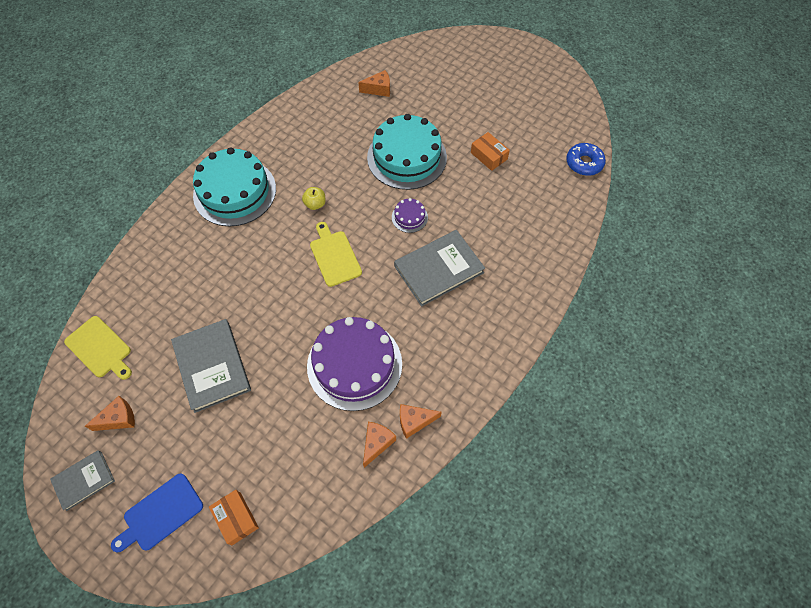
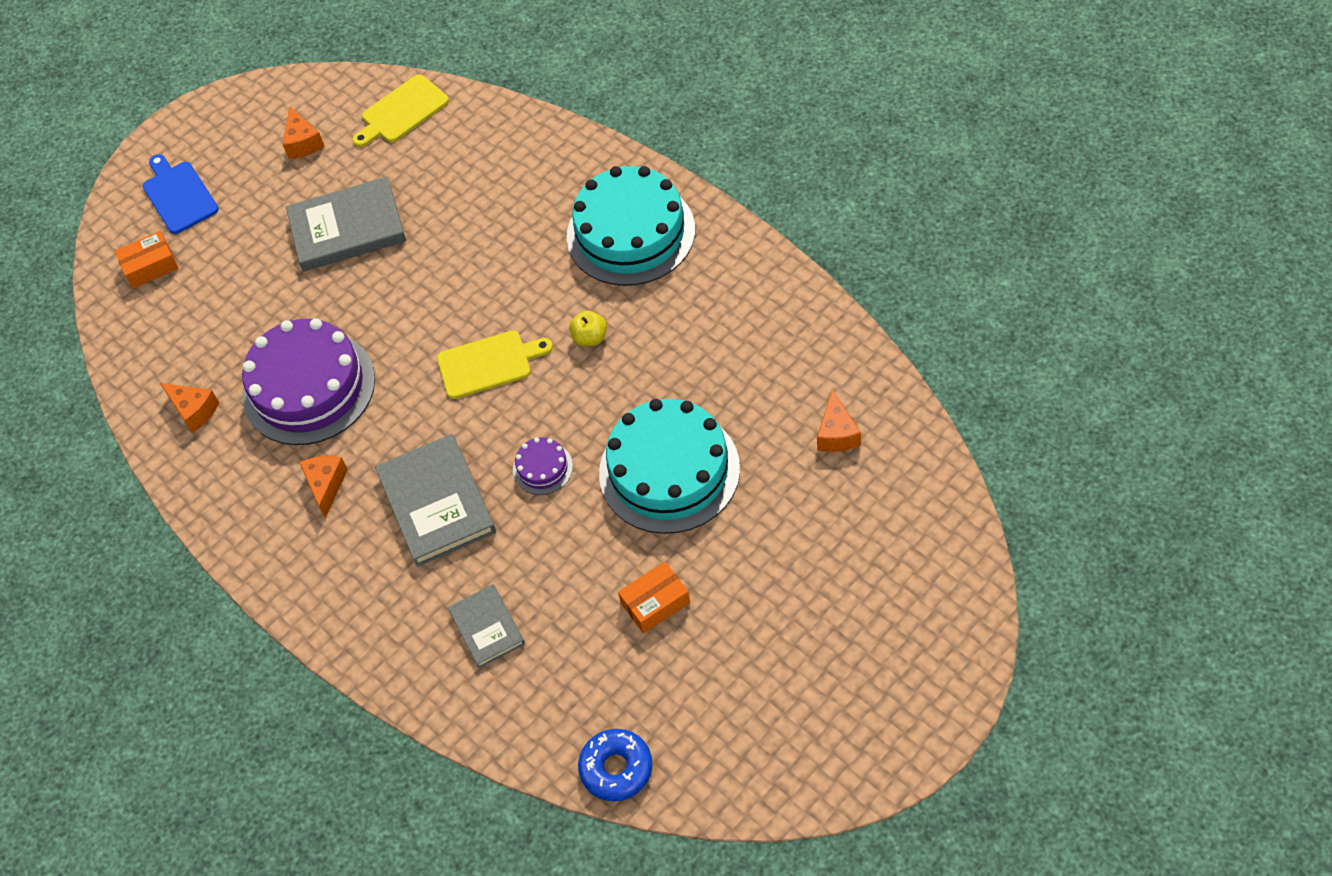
camera: 105 degrees right, 5 degrees down
(84, 480) = (238, 122): grey book -> grey book (487, 627)
(414, 421) = (210, 455): orange cheese -> orange cheese (326, 486)

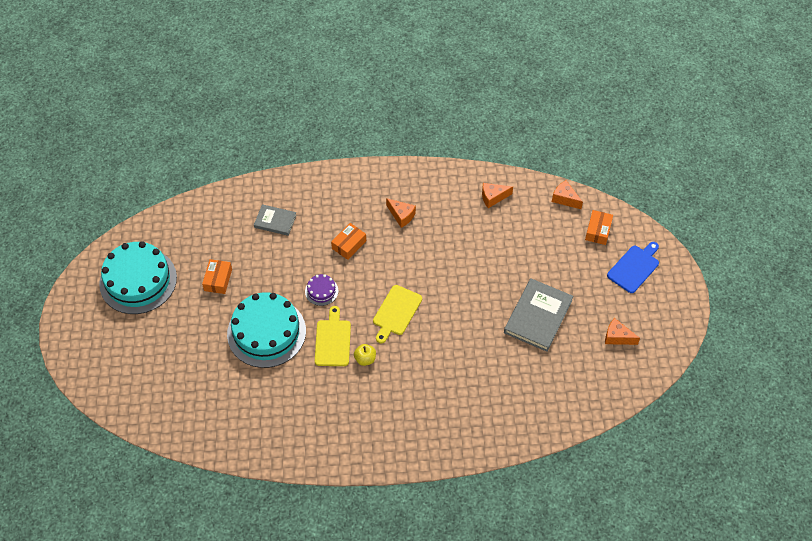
camera: 125 degrees right, 0 degrees up
(179, 195) = (634, 267): blue cutting board -> blue cutting board turned 60 degrees counterclockwise
(309, 387) = (459, 242): purple cake -> none
(402, 111) = (594, 392): yellow cutting board -> yellow cutting board (333, 340)
(436, 503) = (349, 245): grey book -> orange box
(616, 768) = (174, 217): blue donut -> none
(630, 233) = (405, 423): turquoise cake -> turquoise cake (138, 280)
(836, 434) = (208, 406): orange cheese -> orange cheese (565, 199)

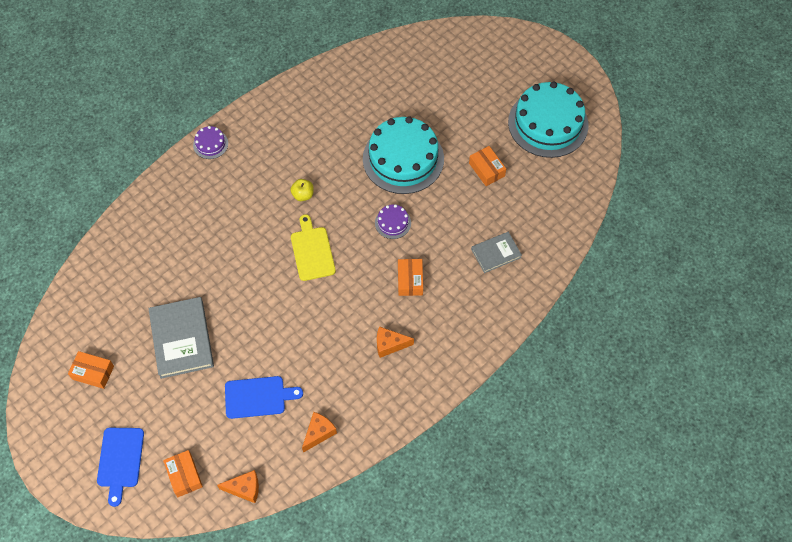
camera: 140 degrees right, 5 degrees up
(333, 340) = (343, 190): yellow cutting board -> none
(399, 457) = (210, 144): none -> purple cake
(514, 244) = (258, 397): none -> blue cutting board
(617, 337) = (93, 372): orange cheese -> orange box

